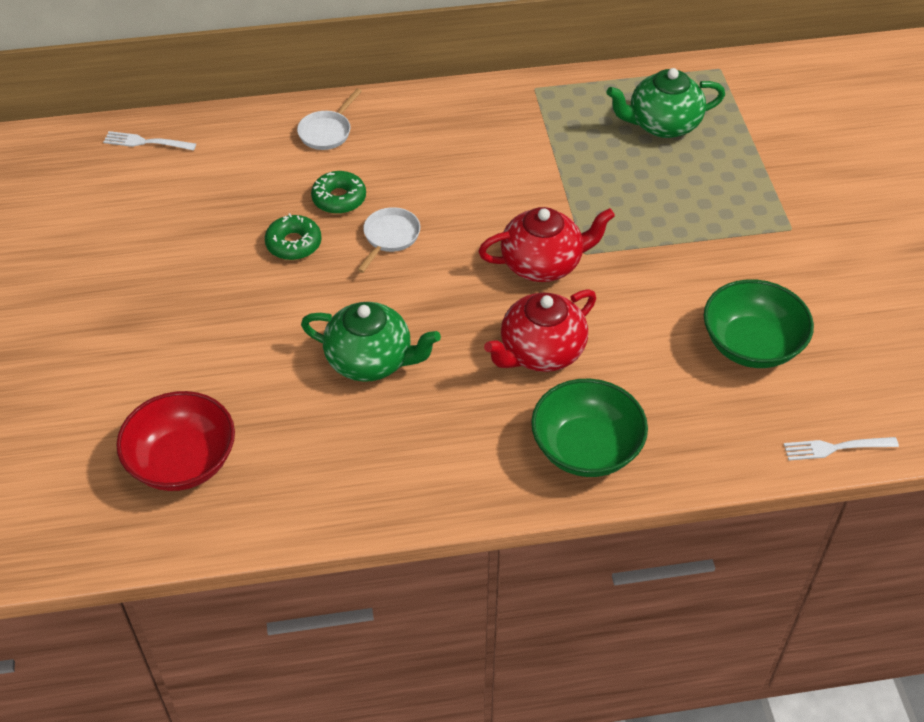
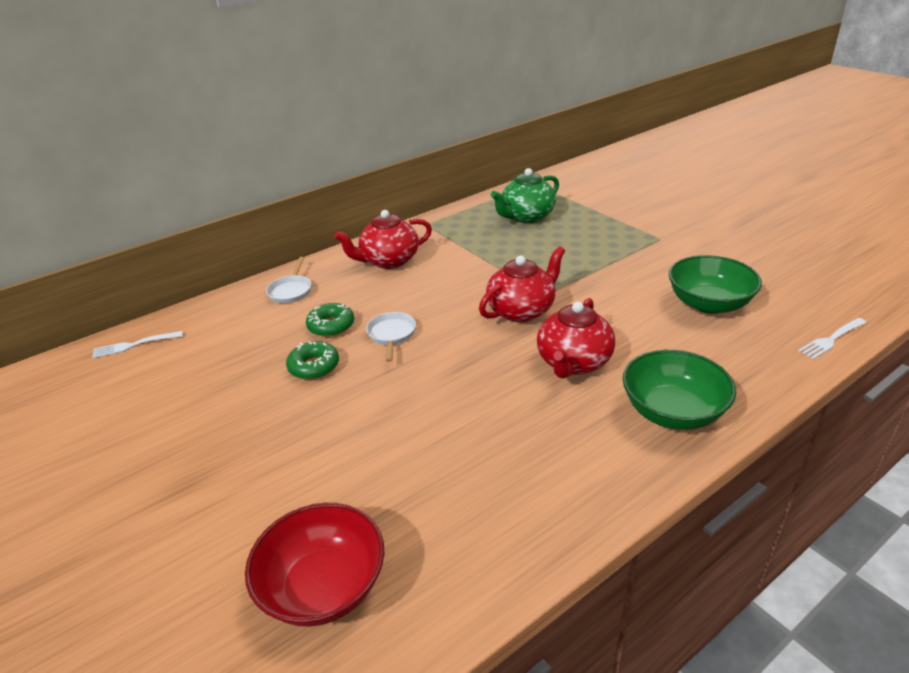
camera: 25 degrees left, 15 degrees down
(370, 360) = (444, 422): green teapot -> none
(454, 130) = (389, 261): none -> red teapot

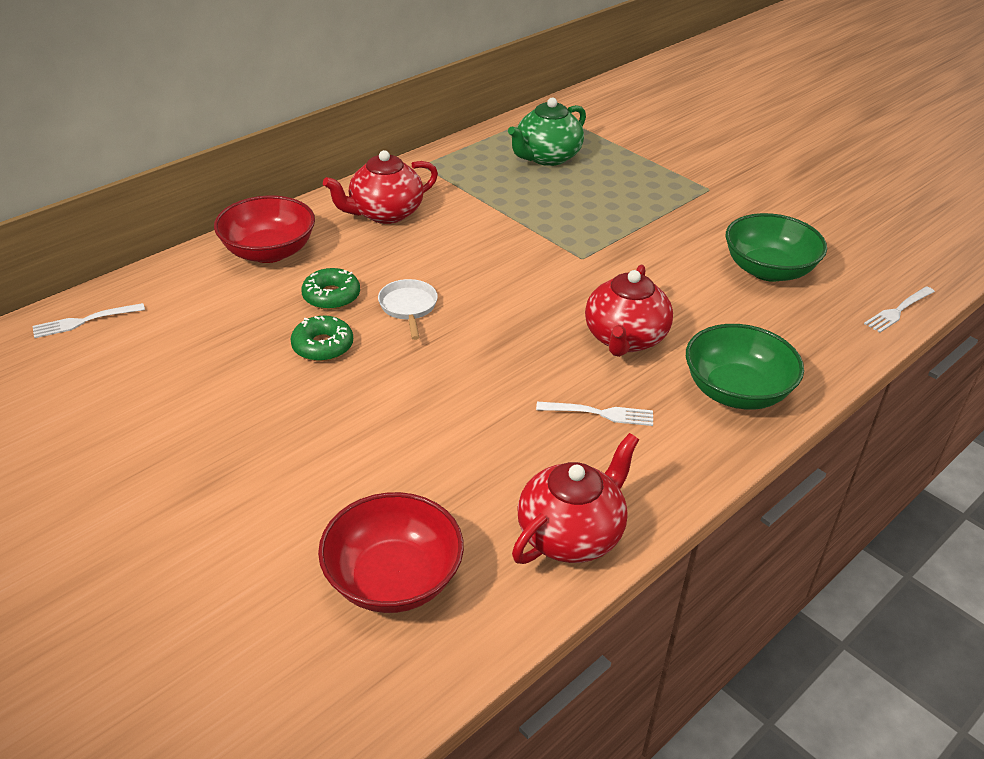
camera: 10 degrees left, 5 degrees up
(291, 291) = (269, 252): white pan -> red bowl
(522, 310) = (558, 277): red teapot -> red teapot (571, 534)
(542, 430) = (599, 413): none -> white fork

